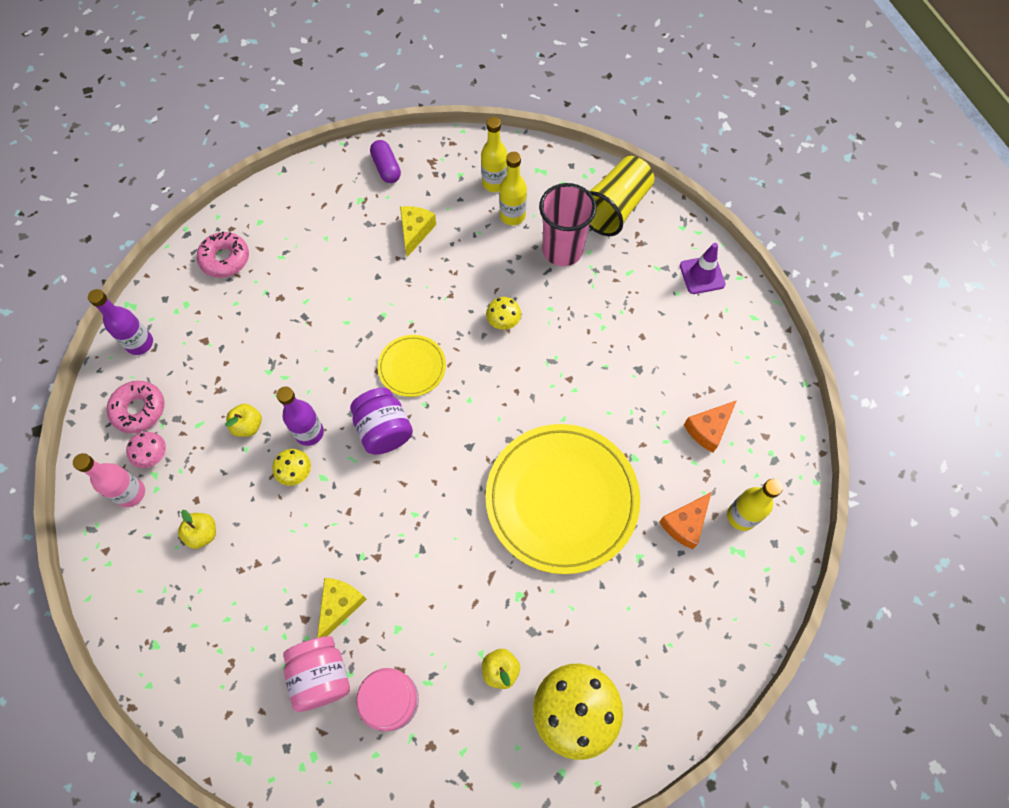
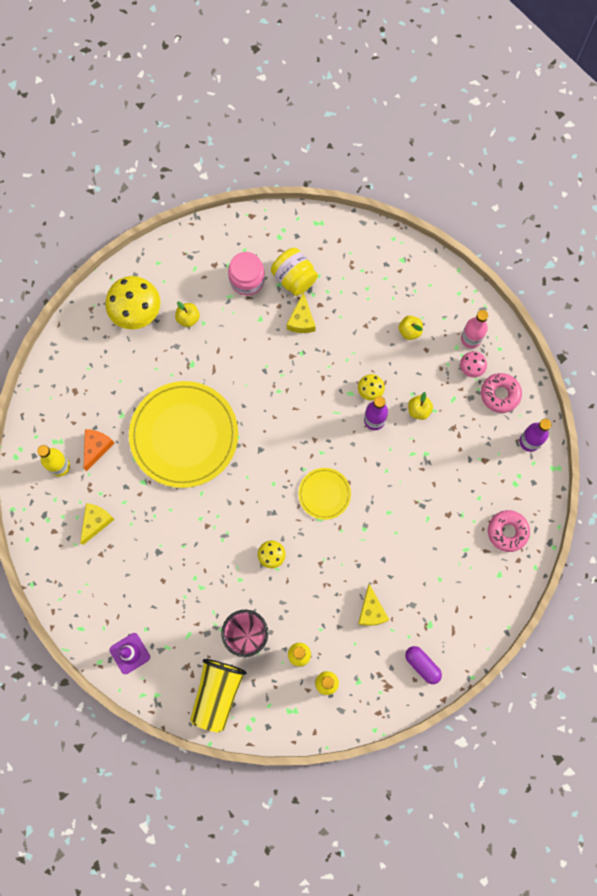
camera: 160 degrees right, 10 degrees up
(321, 676) = (294, 278): pink jar -> yellow jar
(384, 430) = (323, 440): purple jar -> none
(708, 429) = (96, 522): orange cheese -> yellow cheese

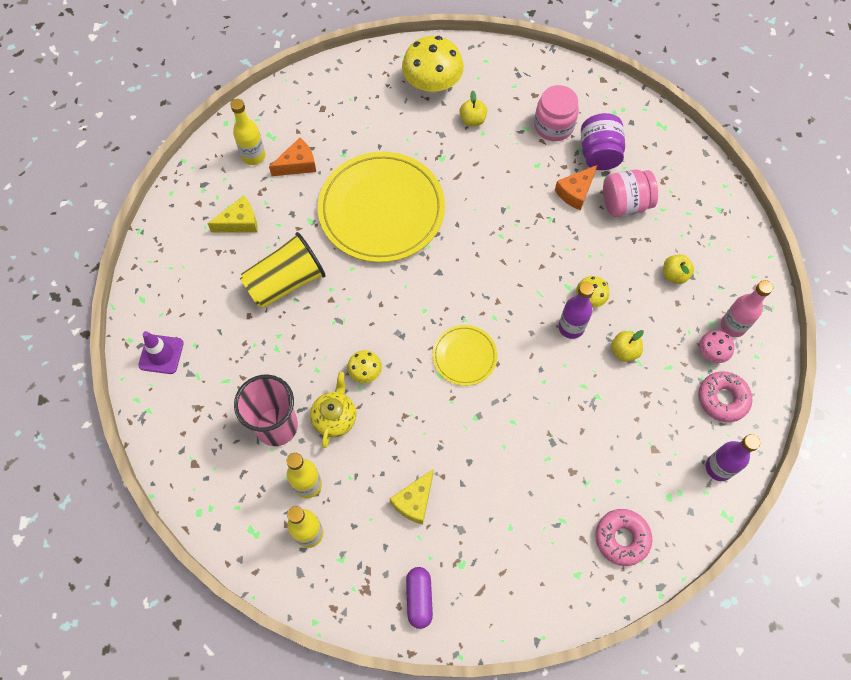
camera: 40 degrees right, 10 degrees down
(217, 694) = (201, 456): yellow cup -> yellow cup (286, 282)
(278, 600) = (335, 417): none -> yellow teapot
(294, 278) = (599, 154): yellow jar -> purple jar
(301, 320) = (575, 192): yellow cheese -> orange cheese
(340, 303) = (625, 204): none -> pink jar

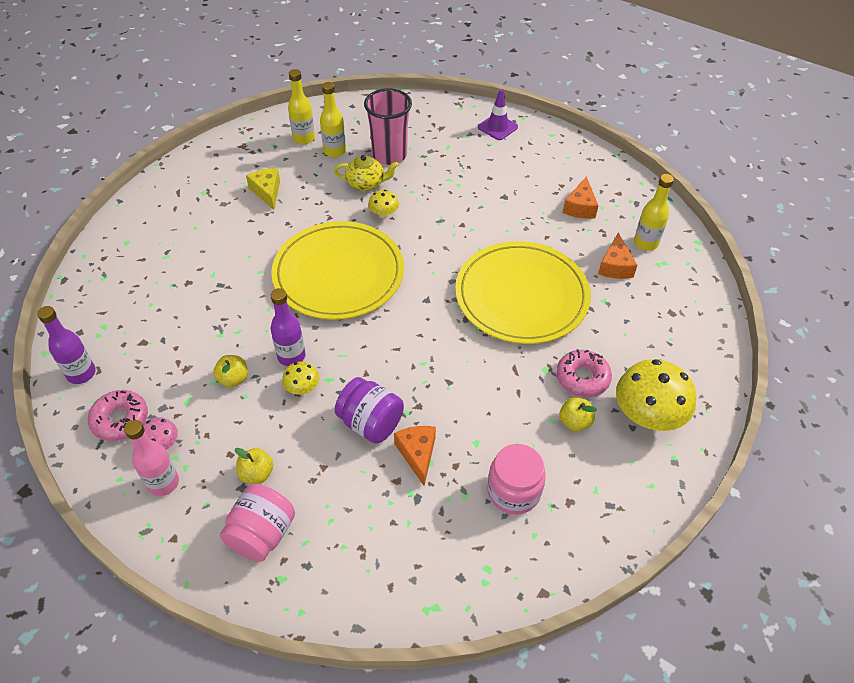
camera: 125 degrees right, 15 degrees down
(240, 222) = (580, 207): yellow cheese -> orange cheese
(286, 282) = (500, 208): yellow cup -> none
(335, 417) = (366, 183): yellow teapot -> yellow teapot turned 45 degrees counterclockwise
(419, 598) = (209, 164): purple capsule -> none
(464, 356) = (338, 274): yellow plate -> yellow plate, size x2.10
(599, 154) = (445, 510): purple jar -> purple jar (370, 423)
(622, 538) = (115, 280): pink donut -> pink donut (582, 378)
(625, 204) = (367, 489): pink jar -> pink jar (262, 534)

